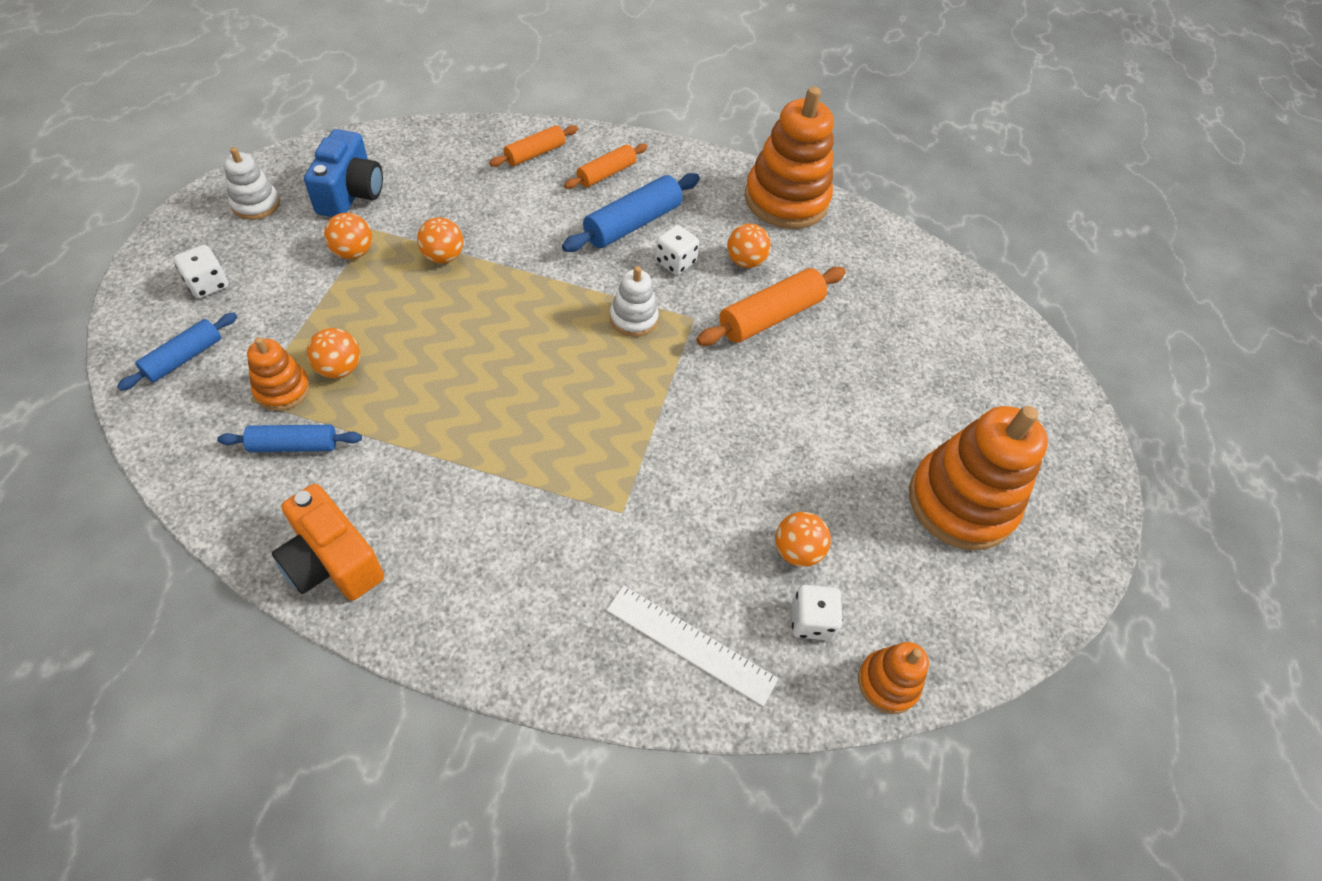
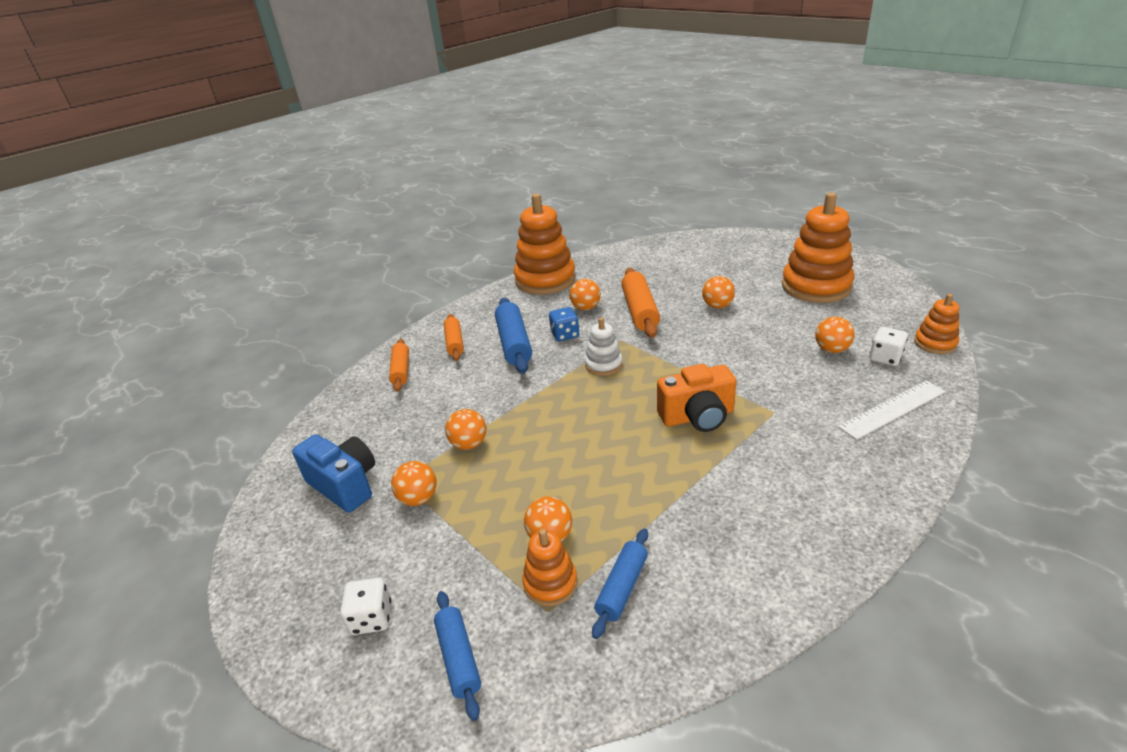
camera: 50 degrees left, 20 degrees down
(256, 204) = (294, 557): white stacking toy -> none
(332, 561) = (764, 586): orange camera -> orange camera (697, 417)
(675, 262) = (565, 335): white dice -> blue dice
(832, 395) = (717, 306): none -> orange ball

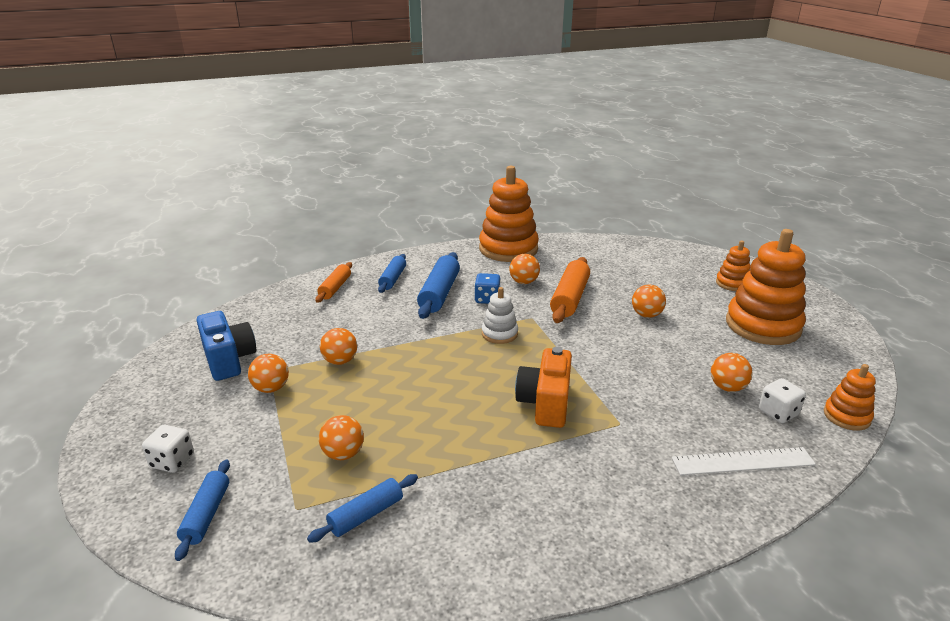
camera: 20 degrees right, 5 degrees down
(454, 343) = (392, 279): orange rolling pin -> blue rolling pin
(550, 583) = (315, 488): orange stacking toy -> orange stacking toy (732, 283)
(697, 417) = (545, 403): orange camera -> orange camera turned 90 degrees clockwise

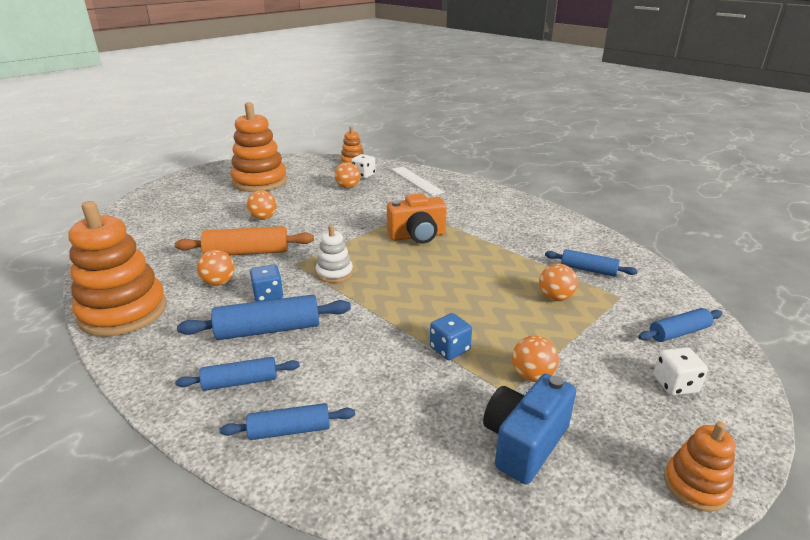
camera: 115 degrees left, 0 degrees up
(335, 288) = (290, 430): orange rolling pin -> blue rolling pin
(340, 361) = (449, 349): orange ball -> blue dice
(732, 283) = (192, 193): orange stacking toy -> orange stacking toy (695, 486)

